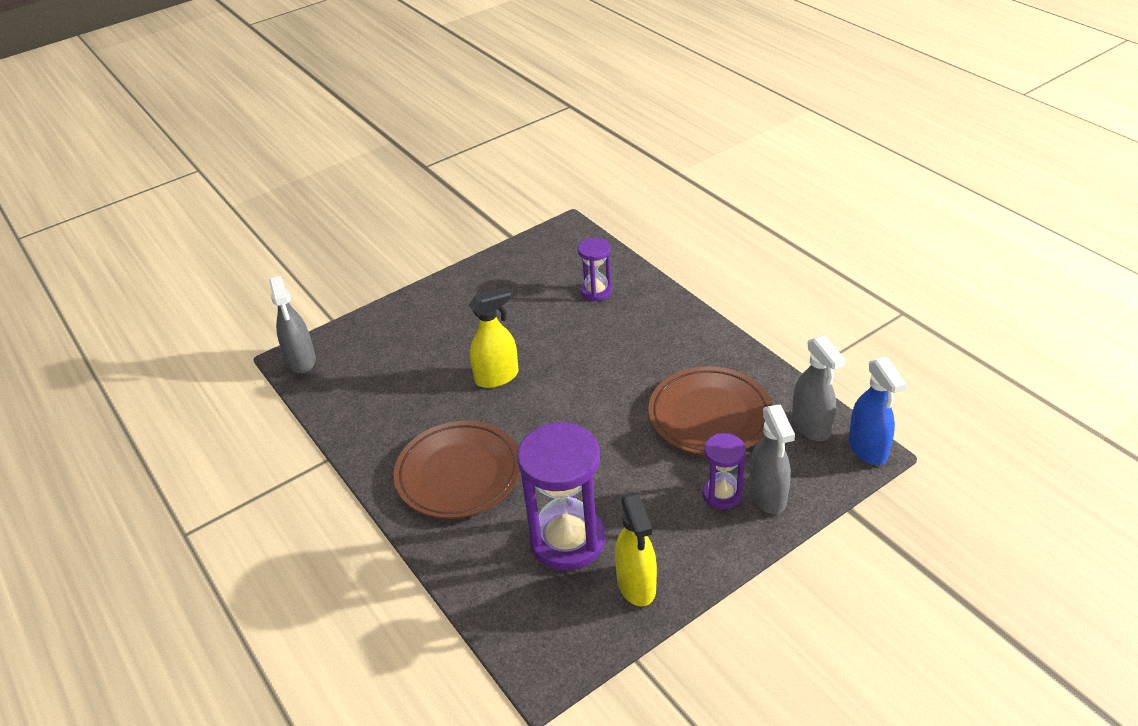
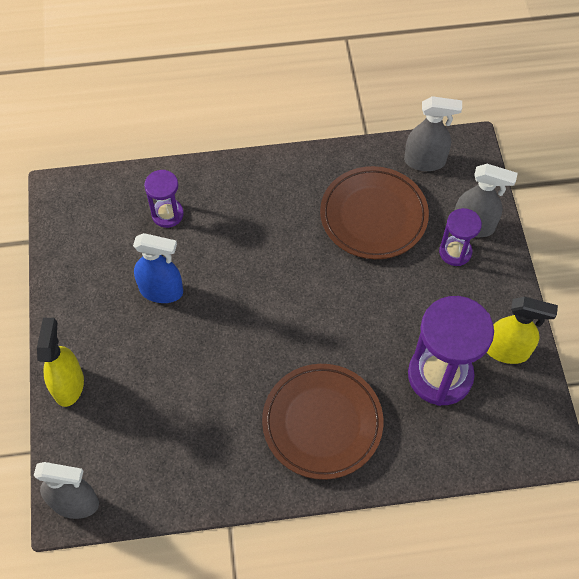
camera: 65 degrees left, 20 degrees up
(497, 377) = (223, 342): yellow spray bottle -> yellow spray bottle (69, 385)
(868, 449) = (467, 143): blue spray bottle -> blue spray bottle (162, 291)

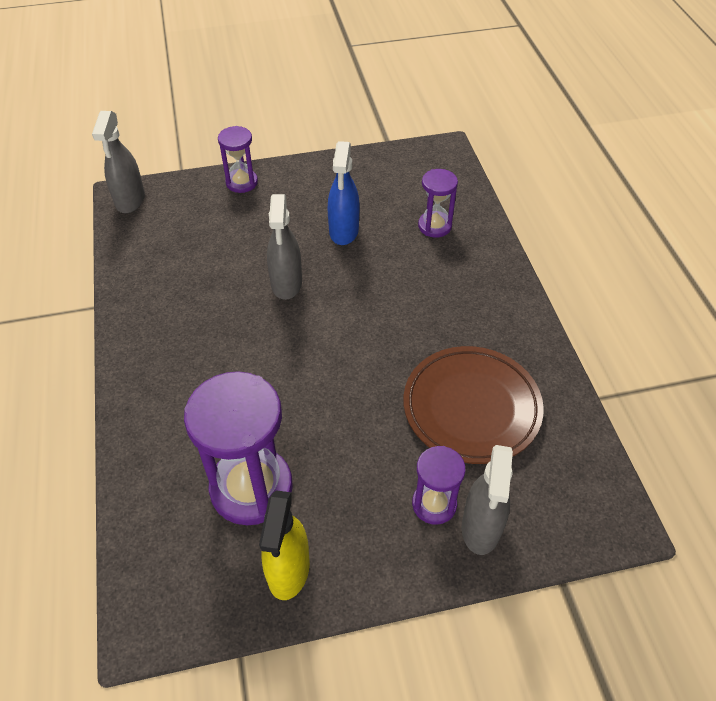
camera: 85 degrees right, 10 degrees down
(69, 385) = (241, 182): yellow spray bottle -> purple hourglass
(322, 423) = (194, 371): brown plate -> none
(425, 161) = (573, 464): grey spray bottle -> grey spray bottle (286, 283)

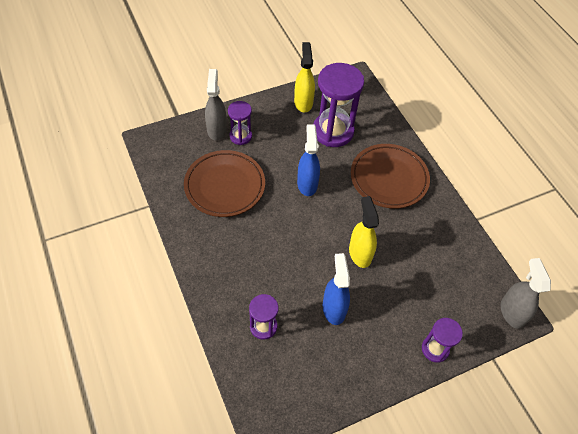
camera: 165 degrees right, 5 degrees up
(192, 381) = (389, 178): none -> brown plate
(286, 283) = (360, 253): grey spray bottle -> yellow spray bottle
(331, 392) = (307, 184): none -> blue spray bottle

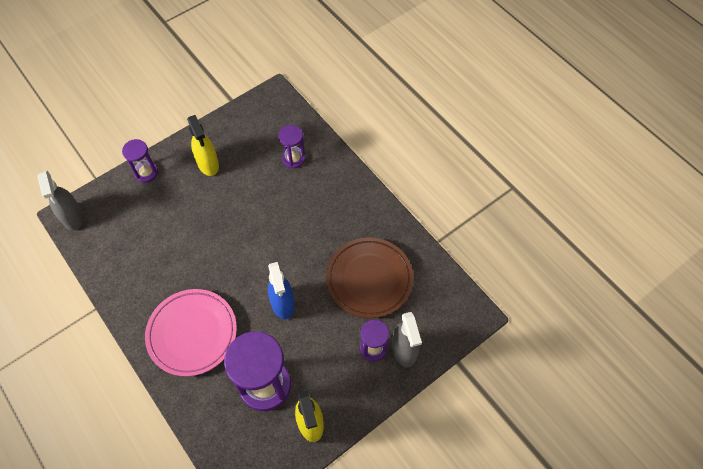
camera: 170 degrees right, 5 degrees up
(334, 308) = (236, 185): blue spray bottle -> none
(360, 253) = (217, 240): yellow spray bottle -> yellow spray bottle (208, 164)
(389, 178) = (192, 333): brown plate -> pink plate

